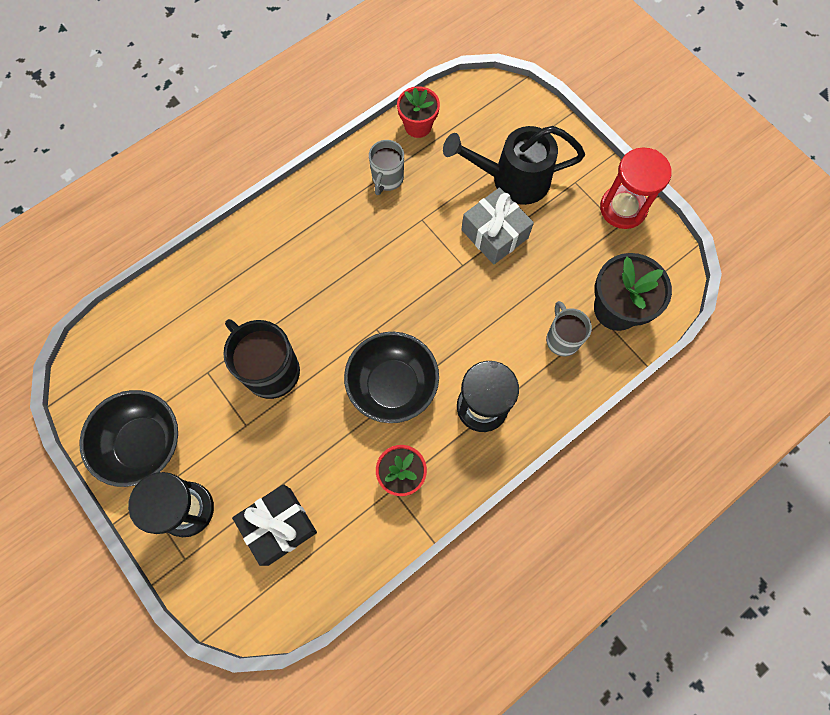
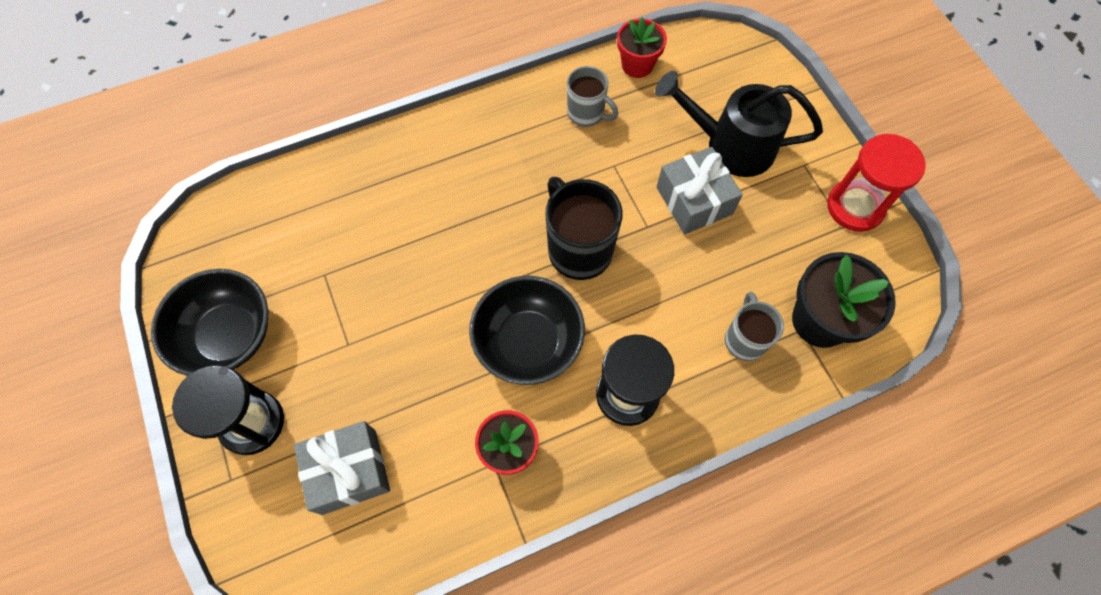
camera: 15 degrees right, 5 degrees down
(270, 370) = (394, 290): black mug -> black mug (578, 249)
(279, 526) = (349, 471): black gift -> grey gift
(387, 179) = (587, 113): grey mug -> grey mug turned 90 degrees counterclockwise

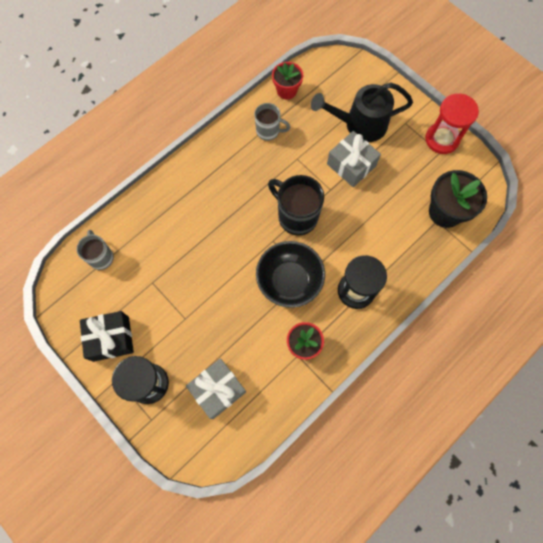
camera: 20 degrees left, 5 degrees up
(229, 336) = (111, 338): black bowl -> black gift
(744, 339) = (408, 237): grey mug -> grey mug (101, 257)

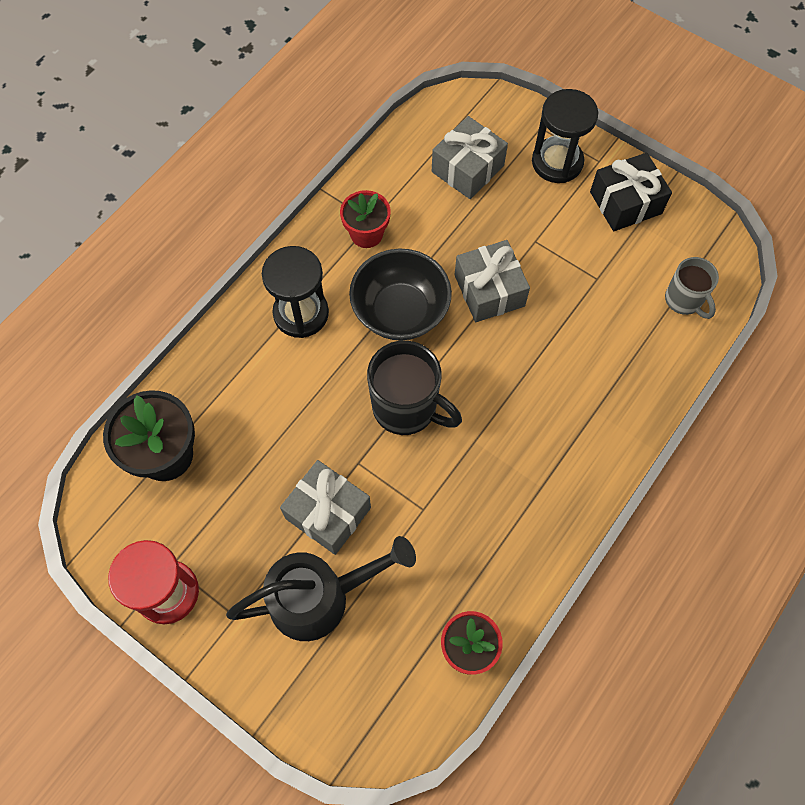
camera: 170 degrees right, 5 degrees down
(226, 286) = (489, 290): none -> grey gift
(268, 131) = (483, 554): grey mug -> none

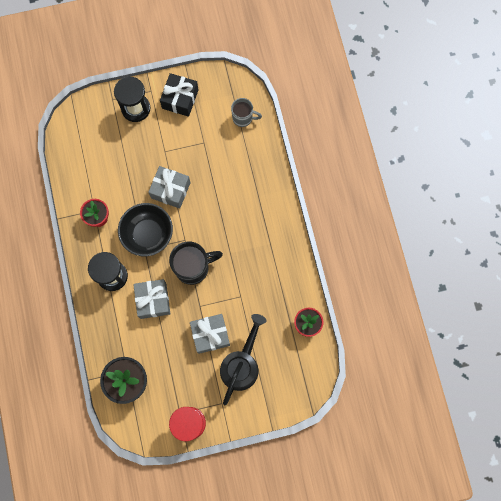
camera: 50 degrees left, 10 degrees up
(467, 169) = (105, 148): grey gift -> grey gift (153, 300)

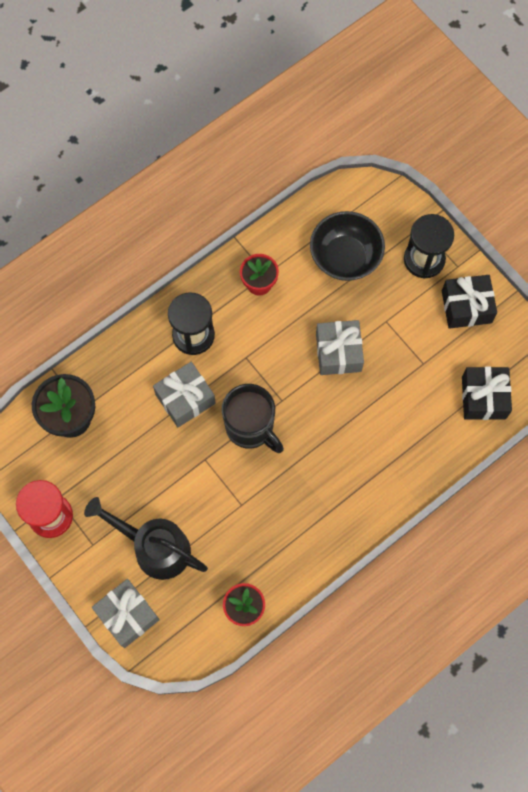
camera: 65 degrees right, 5 degrees down
(148, 234) = (267, 352): black bowl -> black bowl (345, 257)
(210, 334) = (174, 490): grey gift -> grey gift (127, 615)
(242, 364) = (154, 547): black watering can -> black watering can turned 150 degrees counterclockwise
(243, 118) = (483, 397): grey mug -> black gift

